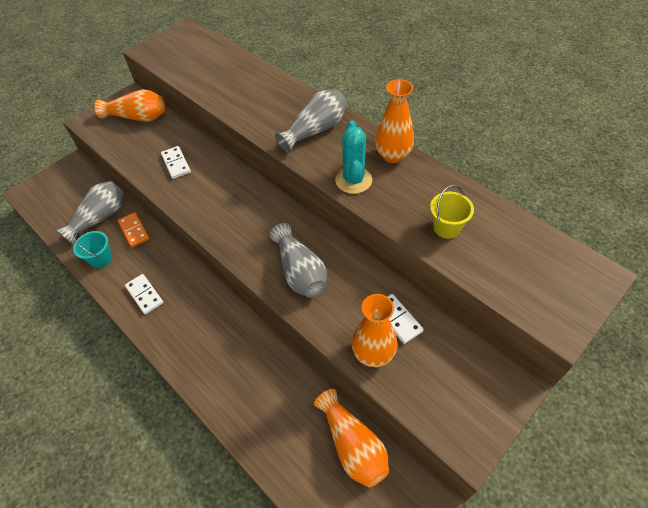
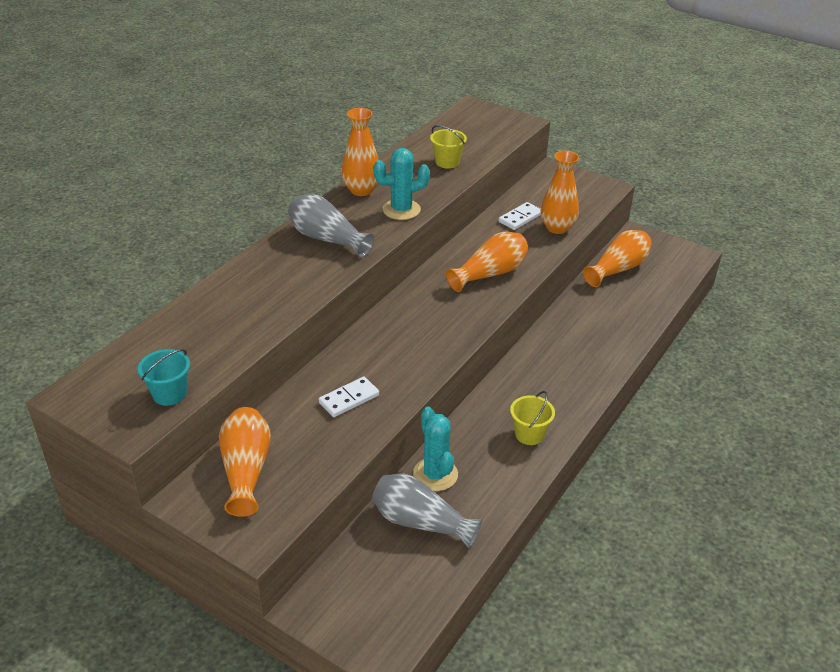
camera: 105 degrees left, 15 degrees down
(101, 259) = (490, 495): turquoise bucket -> turquoise bucket (169, 394)
(134, 231) = (435, 474): orange domino -> turquoise cactus
(144, 295) = (529, 434): white domino -> yellow bucket
(300, 272) = (490, 274): grey vase -> orange vase

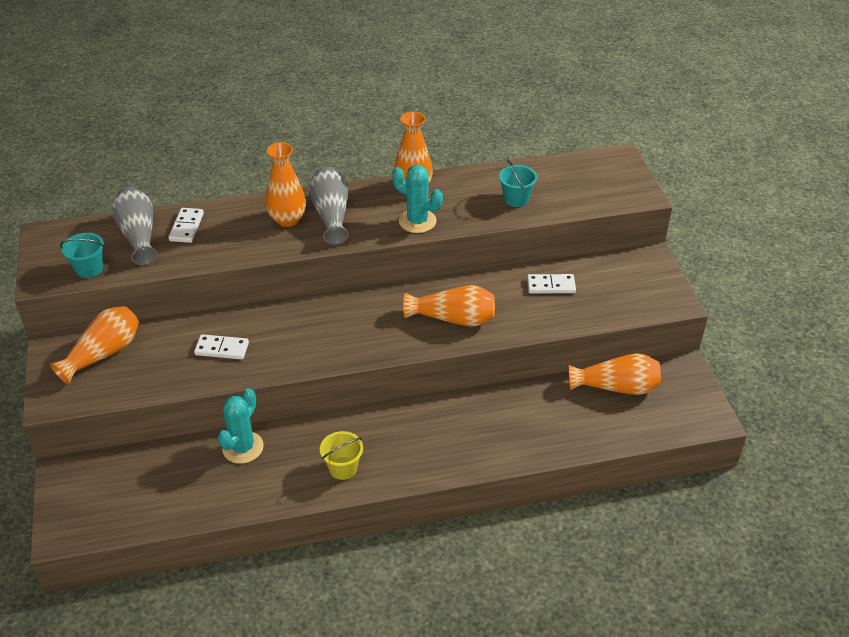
camera: 45 degrees right, 5 degrees up
(213, 312) = (186, 227): none -> white domino
(420, 522) = (190, 472): grey vase -> grey vase (138, 235)
(447, 162) = (516, 199): yellow bucket -> turquoise bucket
(557, 228) = (569, 313): orange vase -> orange vase (287, 219)

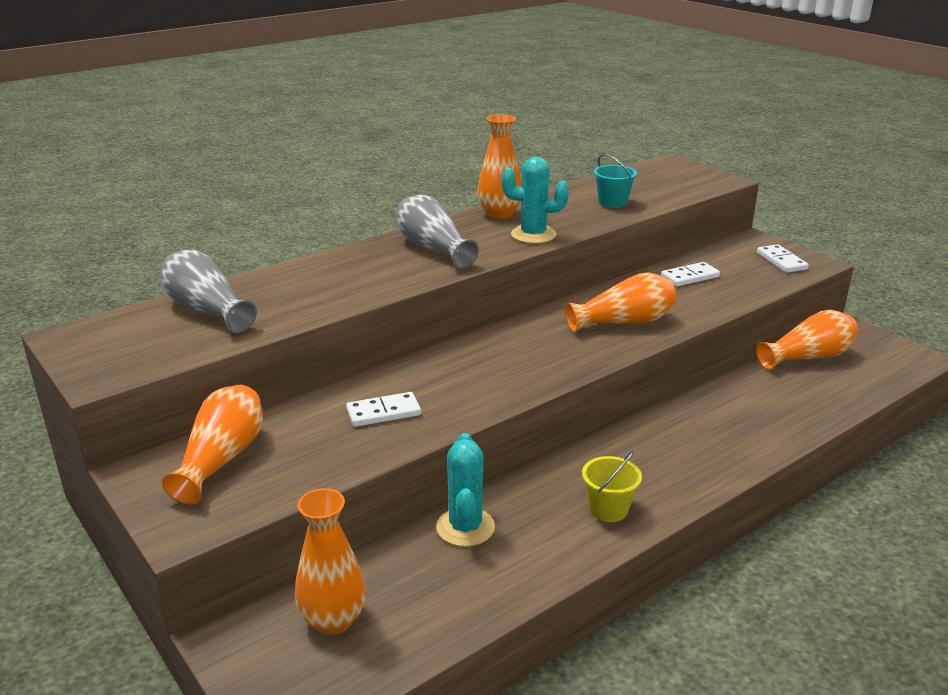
camera: 25 degrees left, 15 degrees down
(89, 269) = (163, 352): turquoise bucket -> none
(186, 227) = (265, 290): white domino -> white domino (781, 261)
(287, 219) = (386, 261): orange vase -> orange vase (333, 620)

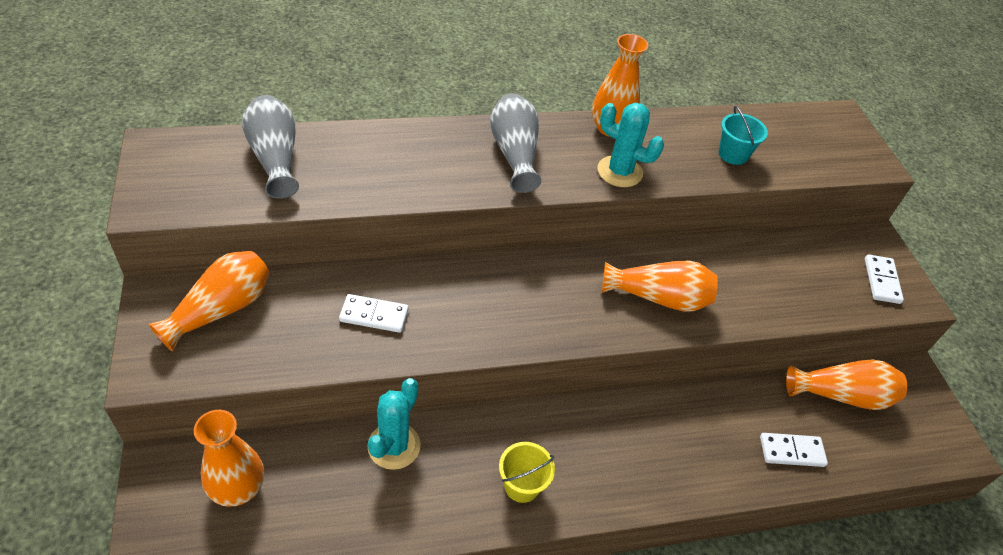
camera: 20 degrees right, 20 degrees up
(689, 277) = (768, 264): white domino -> white domino (791, 451)

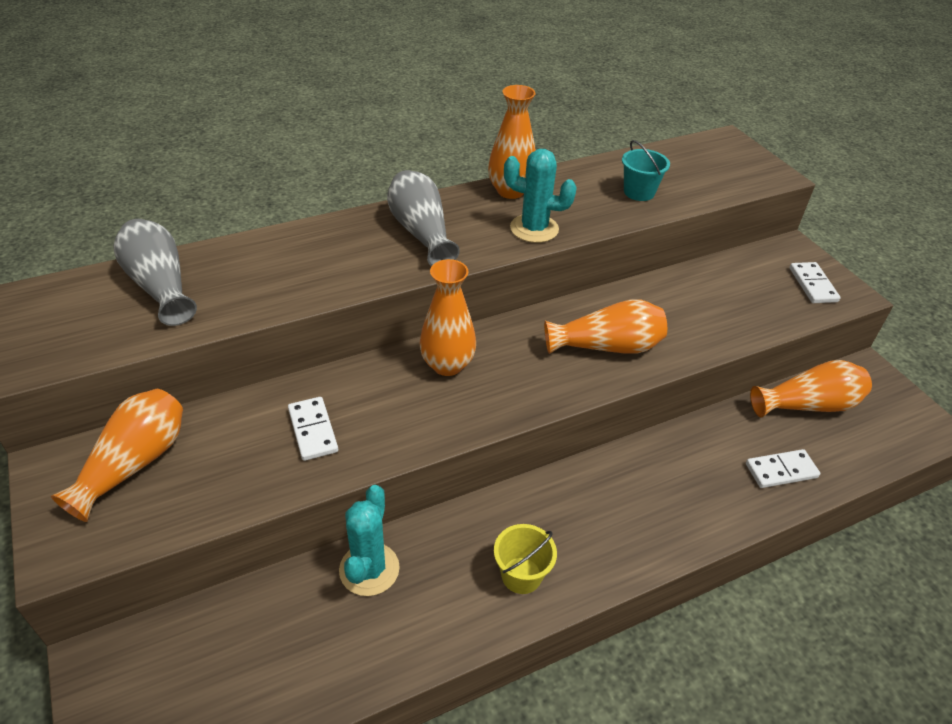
camera: 10 degrees left, 5 degrees down
(238, 488) = (201, 663): orange vase -> orange vase (447, 365)
(374, 315) = (313, 430): white domino -> white domino turned 75 degrees clockwise

